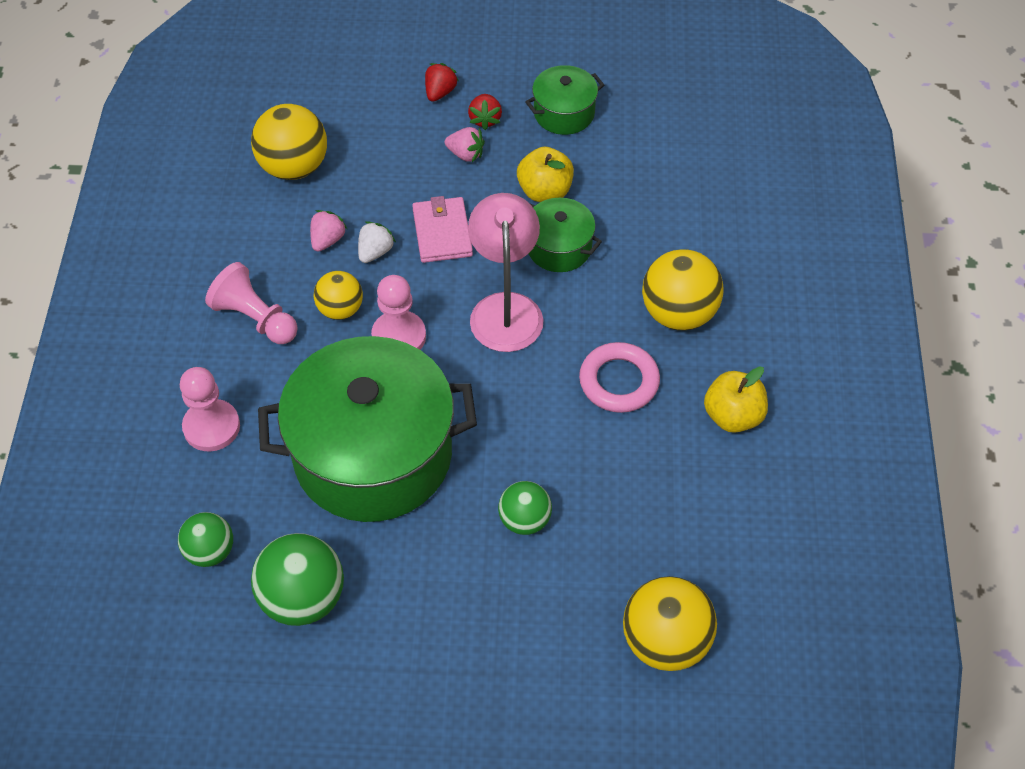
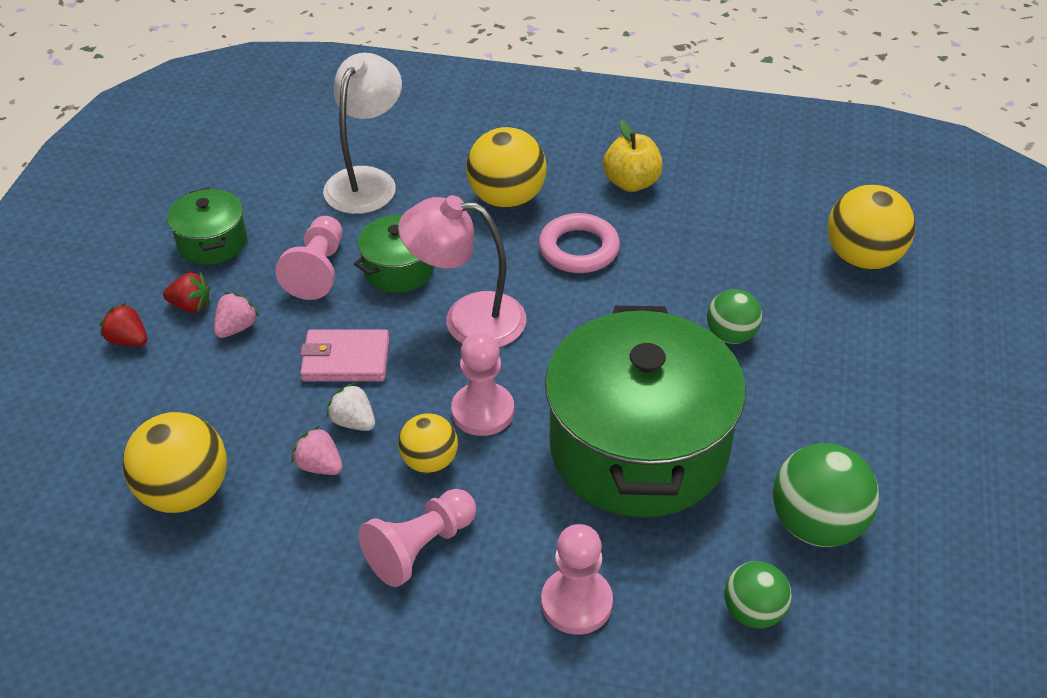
camera: 80 degrees left, 10 degrees down
(545, 191) = (317, 270): yellow apple -> pink pawn
(674, 201) = (367, 181): none -> white lamp

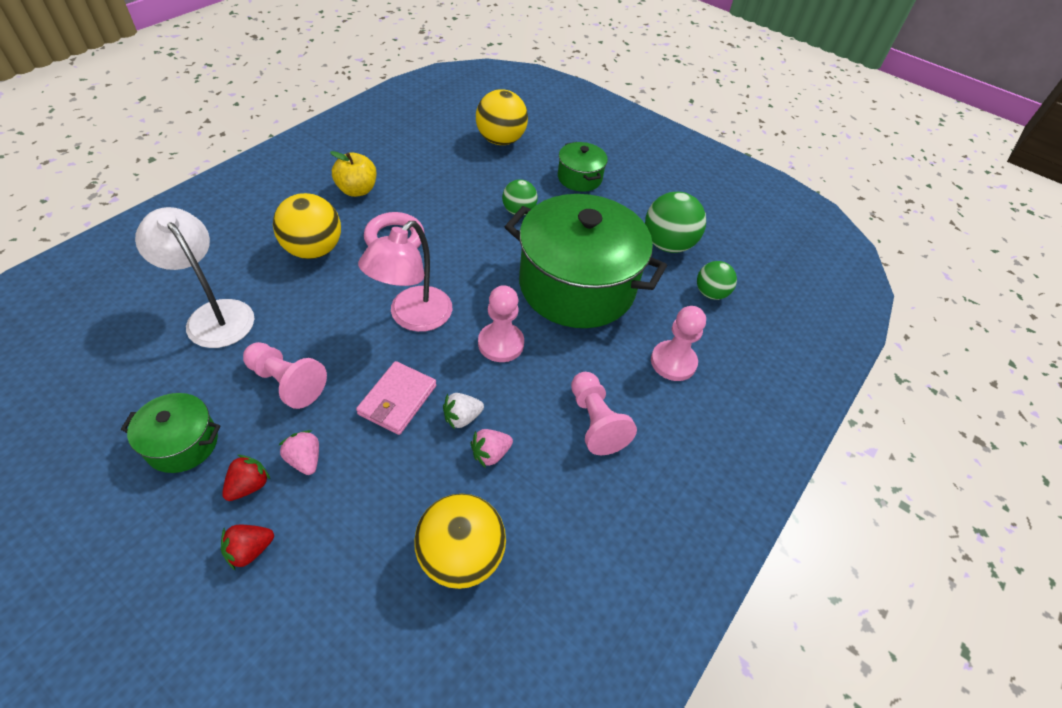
camera: 70 degrees left, 5 degrees up
(399, 269) = (330, 334): green pot -> green pot (579, 178)
(429, 461) = (526, 388): yellow ball -> none

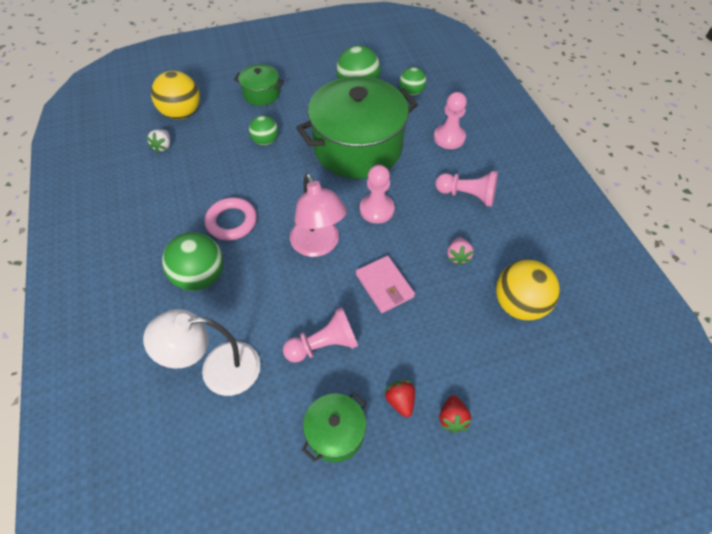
camera: 50 degrees left, 5 degrees up
(305, 460) = (399, 359): pink strawberry -> none
(313, 250) = (200, 276): yellow ball -> green ball
(357, 190) = (156, 221): yellow apple -> none
(462, 418) = (422, 258): white strawberry -> white strawberry (163, 146)

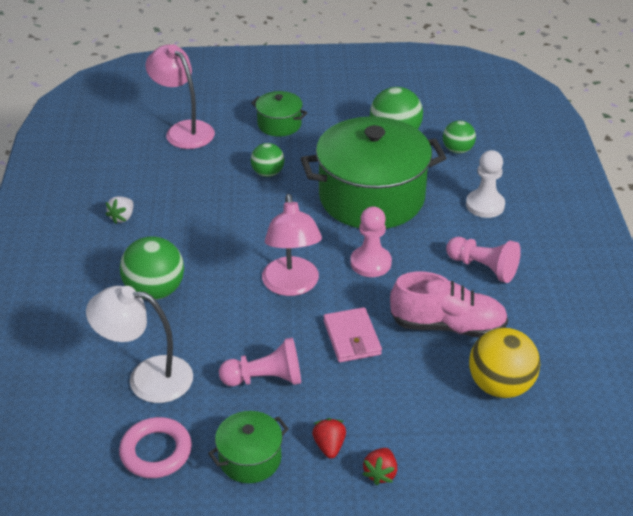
camera: 15 degrees right, 15 degrees down
(163, 146) = (153, 160): white strawberry -> white strawberry (122, 217)
(182, 113) = (184, 130): yellow ball -> pink lamp
(231, 222) = (204, 245): pink ring -> pink ring (156, 451)
(449, 138) = (485, 205): pink pawn -> white pawn
(458, 256) = (447, 326): pink strawberry -> pink shoe

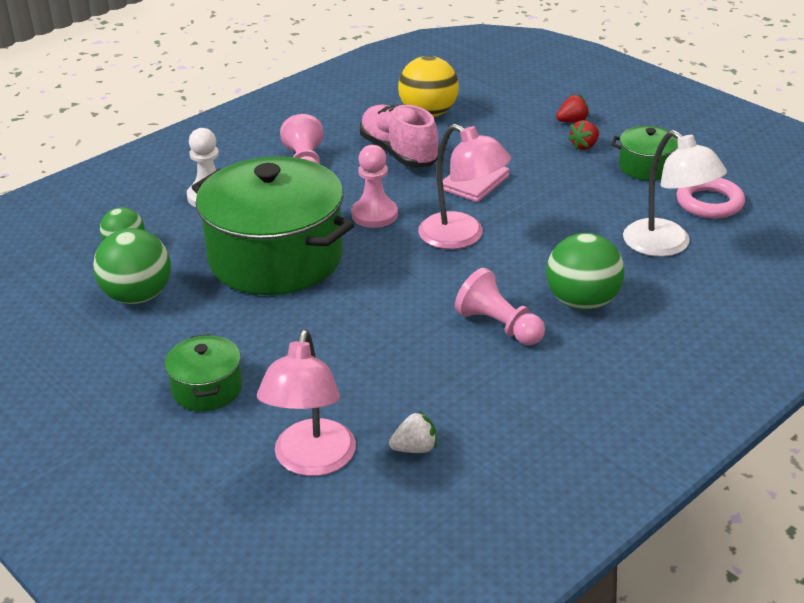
camera: 130 degrees left, 5 degrees down
(122, 217) = (527, 393): white strawberry -> white strawberry (415, 448)
(265, 379) = (575, 196): pink pawn -> pink pawn (499, 326)
(268, 173) = (317, 341): green ball -> none
(292, 286) = (462, 237): pink lamp -> pink lamp turned 90 degrees clockwise

